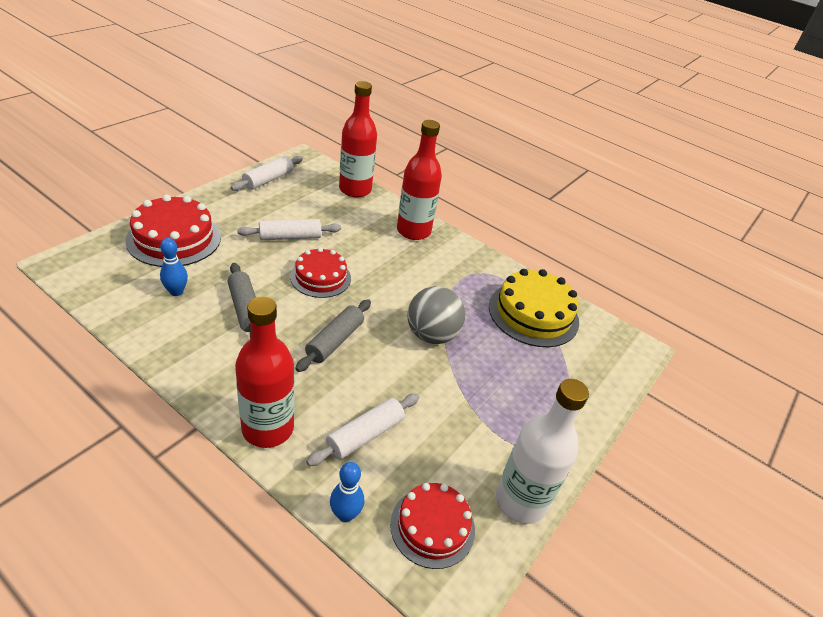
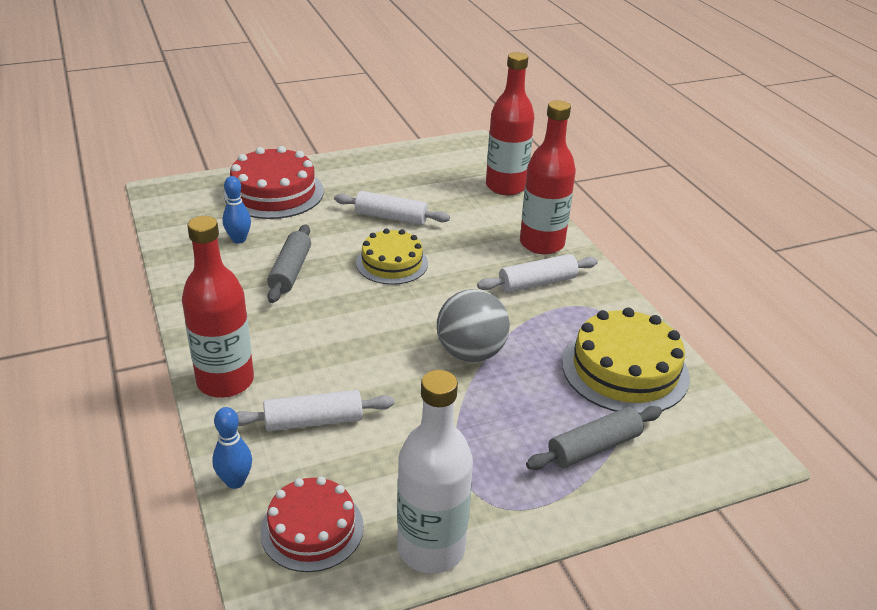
camera: 35 degrees right, 5 degrees down
(268, 180) = (414, 158): white rolling pin -> white rolling pin (537, 283)
(320, 277) = (392, 263): red cake -> yellow cake
(335, 341) = (356, 326): grey rolling pin -> grey rolling pin (594, 447)

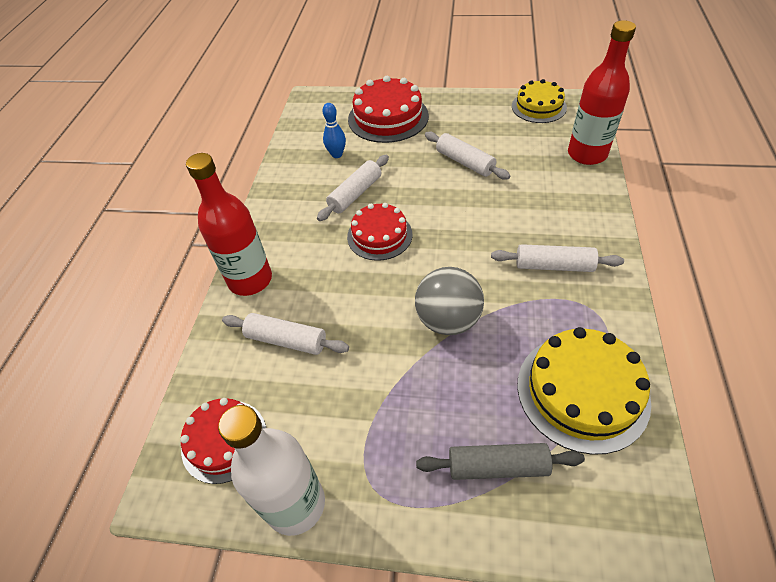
camera: 35 degrees right, 15 degrees up
(235, 481) = (202, 372): blue bowling pin -> none
(290, 271) = (355, 194): grey rolling pin -> white rolling pin
(347, 302) = (379, 235): none -> red cake
(392, 263) = (438, 208): yellow cake -> yellow cake (538, 107)
(541, 244) = (584, 224): red bottle -> none

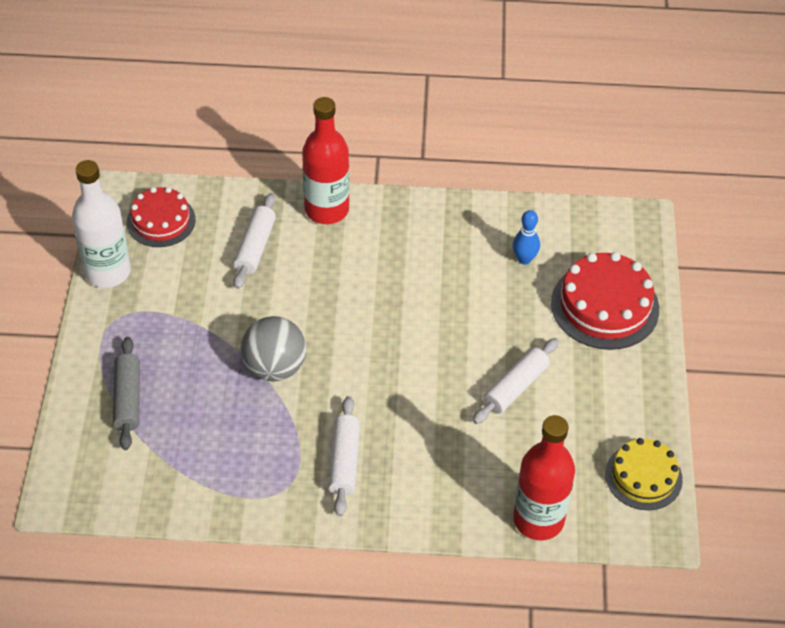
camera: 80 degrees right, 0 degrees up
(355, 194) = (453, 282): white rolling pin -> none
(379, 235) = (388, 308): red cake -> none
(582, 391) = (192, 466): yellow cake -> none

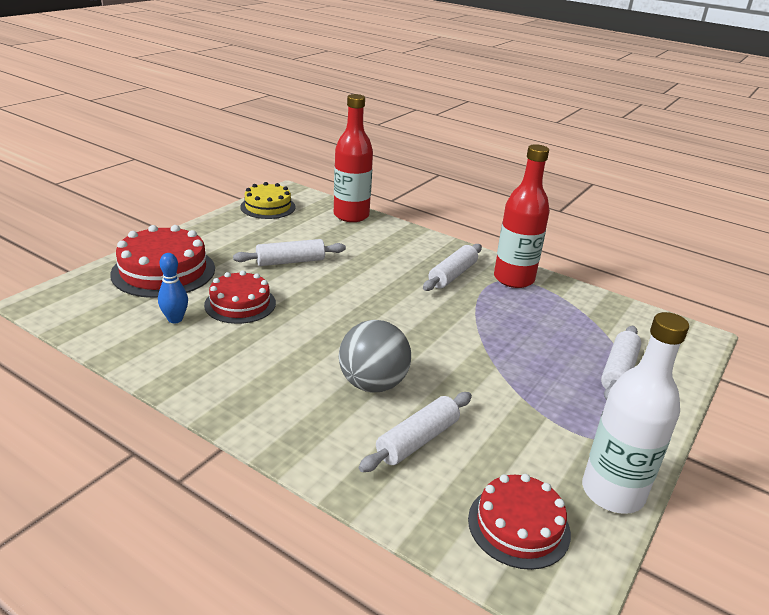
camera: 150 degrees left, 20 degrees down
(128, 399) = (618, 371): grey rolling pin -> white rolling pin
(274, 367) = (468, 340): grey ball -> grey ball (373, 384)
(326, 210) = (305, 442): red bottle -> red bottle (513, 279)
(496, 304) = (240, 304): none -> red cake

